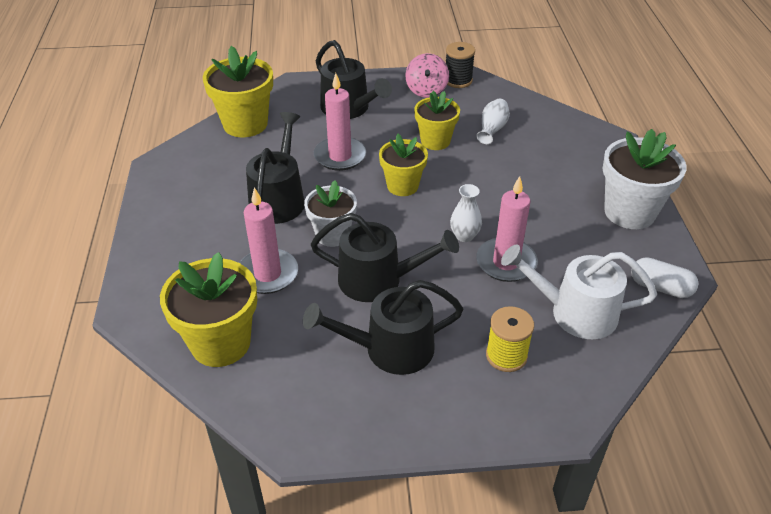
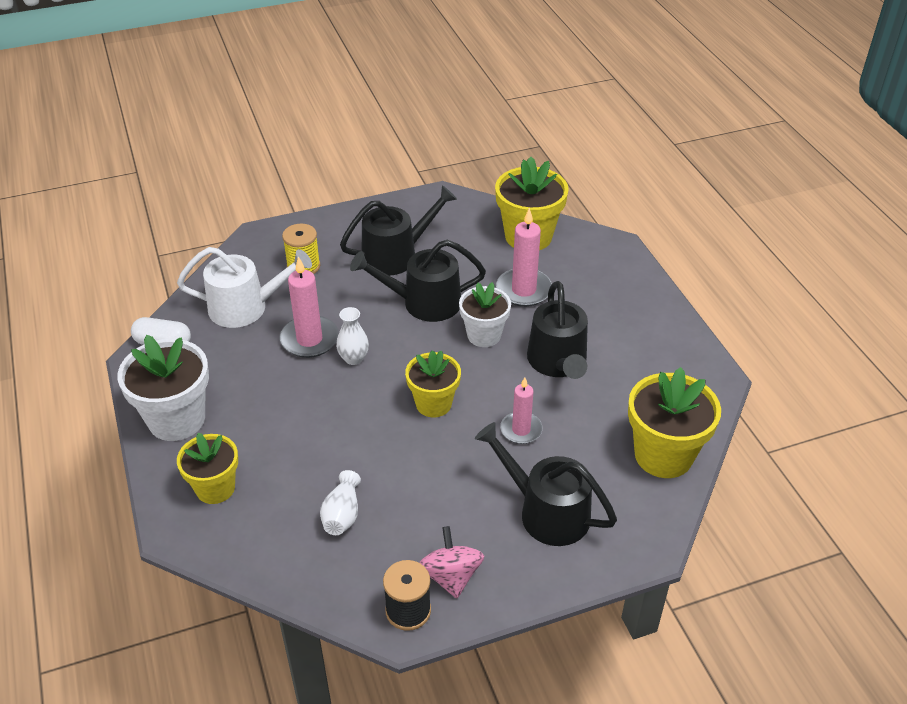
camera: 165 degrees right, 0 degrees up
(340, 156) = (521, 430): pink candle -> pink candle, size x0.66
(435, 141) = (413, 477): yellow flower pot -> yellow flower pot (215, 488)

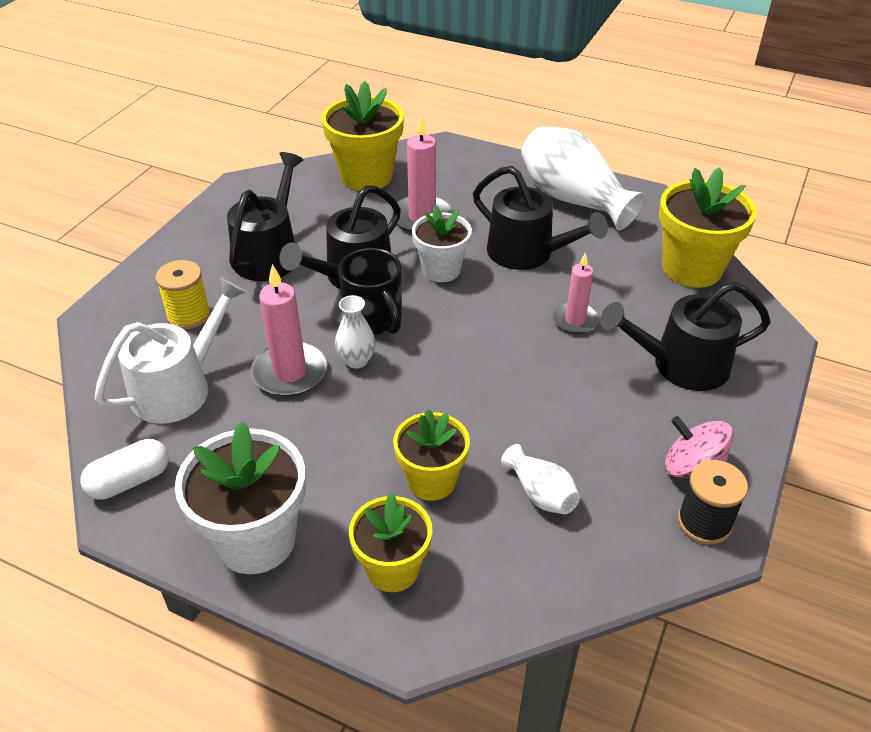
camera: 45 degrees left, 0 degrees up
(398, 340) = (374, 319): none -> black mug
(433, 404) = (480, 349): yellow flower pot -> yellow flower pot (431, 481)
(652, 345) = (573, 199): none -> white vase

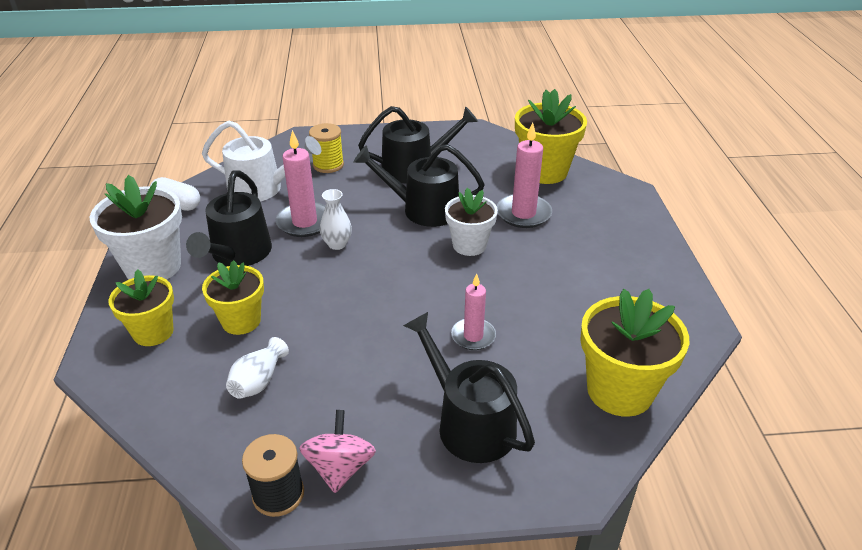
camera: 60 degrees right, 5 degrees down
(374, 319) = (385, 235): black mug -> none
(527, 253) = (535, 281): black watering can -> black watering can (238, 254)
(573, 199) = (640, 282): white vase -> none

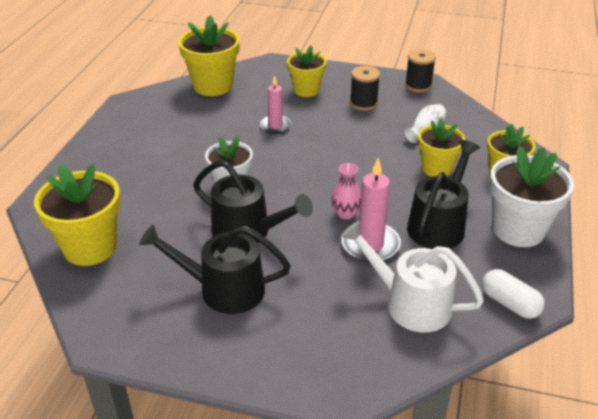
camera: 160 degrees left, 0 degrees up
(328, 165) = (323, 323): yellow spool -> none
(337, 244) = (345, 214): white vase -> pink vase
(340, 467) = (384, 88): pink spinning top -> none
(365, 417) = (363, 103): none -> black spool
(469, 423) = (306, 90): black watering can -> yellow flower pot
(523, 214) = (159, 204): pink candle -> none

